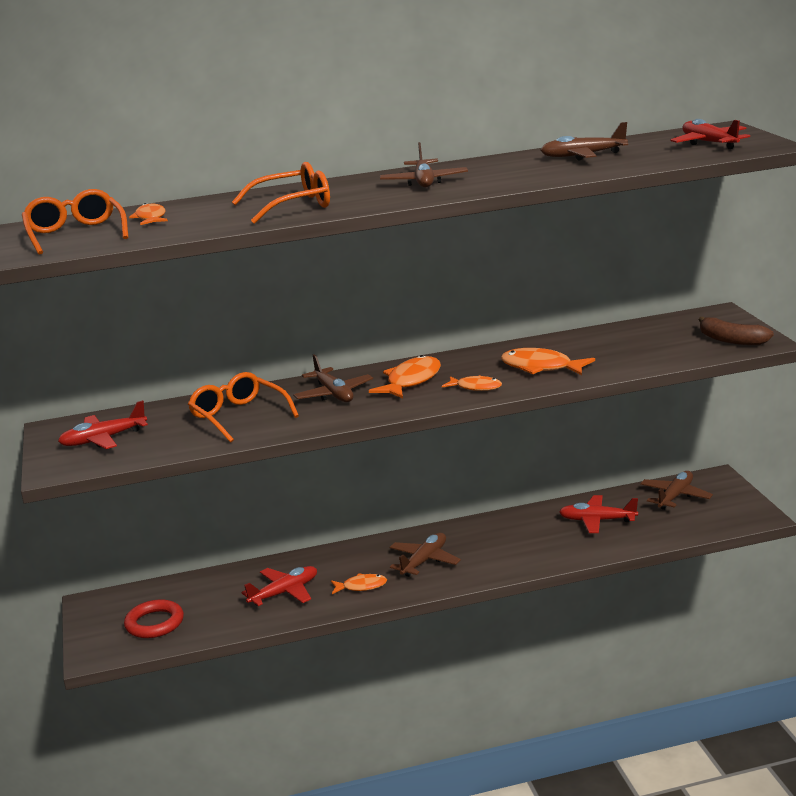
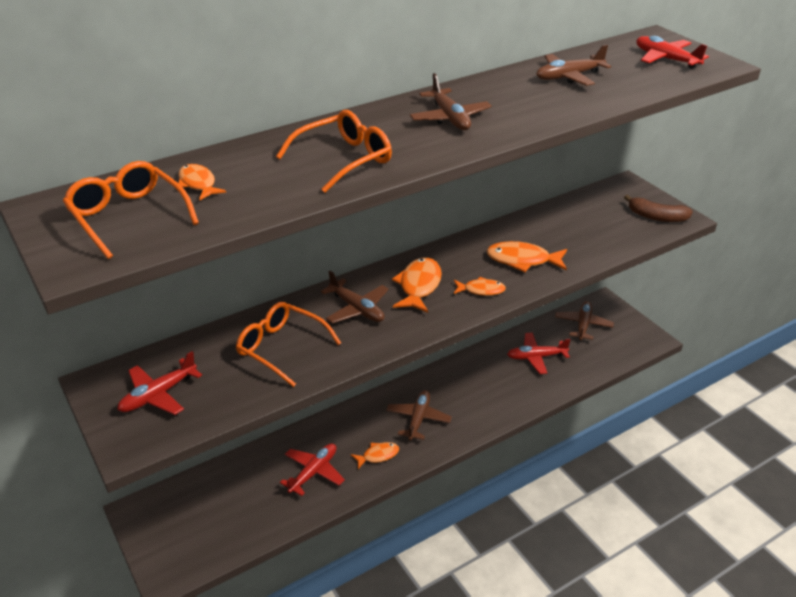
camera: 20 degrees left, 15 degrees up
(154, 623) = (209, 527): red ring -> none

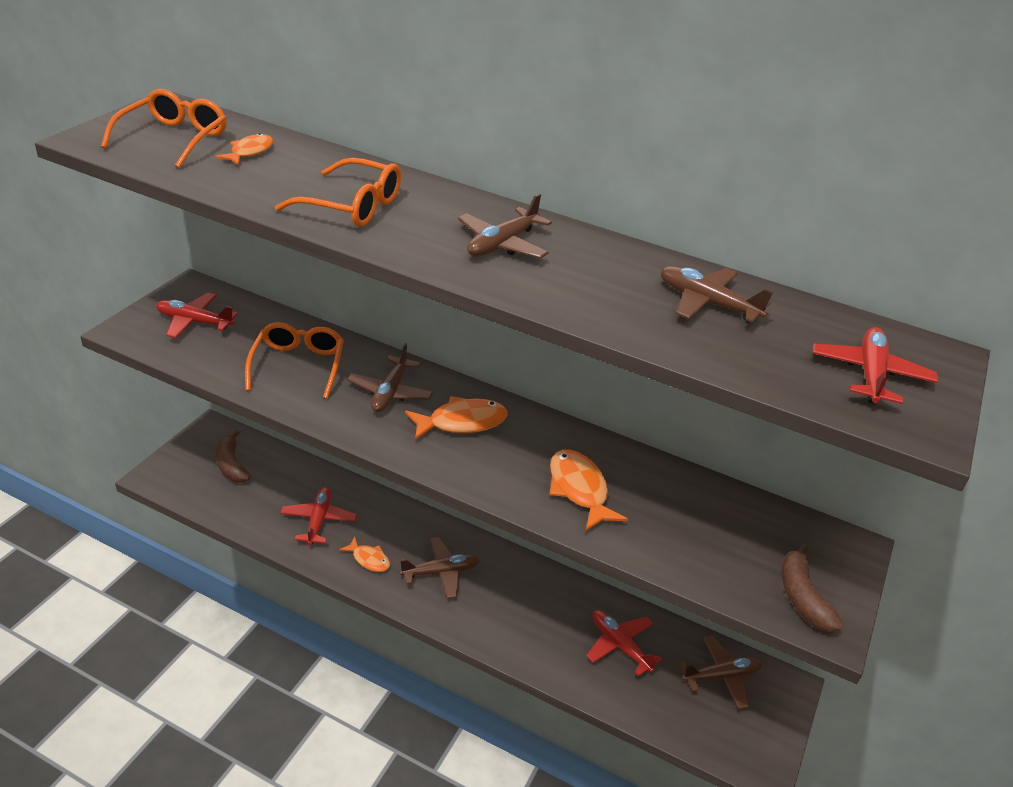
camera: 55 degrees right, 0 degrees up
(198, 511) = (231, 465): none -> brown banana
(313, 472) = (318, 520): red plane -> red plane turned 90 degrees counterclockwise
(481, 290) = (492, 471): orange fish -> none

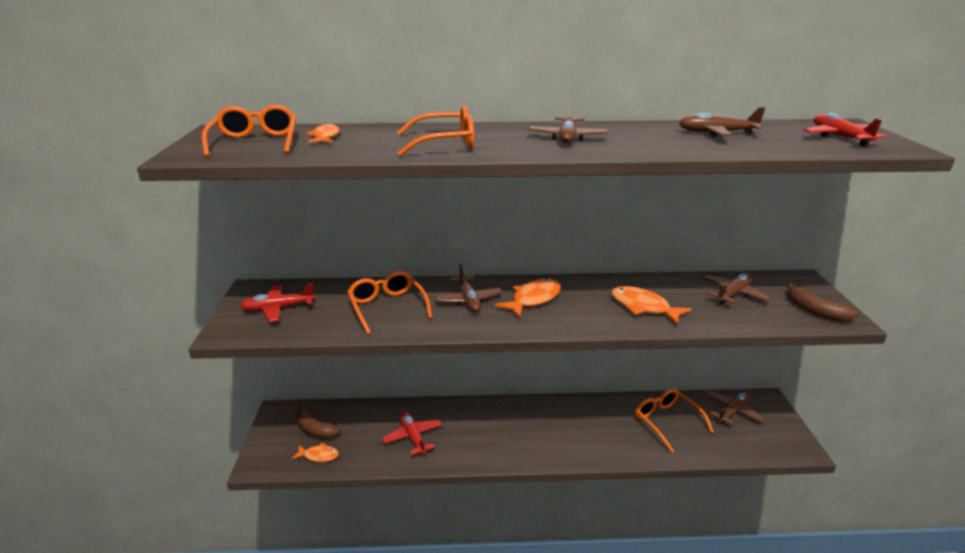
camera: 25 degrees left, 10 degrees down
(369, 559) = (471, 445): orange fish -> orange fish (319, 456)
(441, 572) = (524, 431): brown plane -> brown plane (733, 294)
(620, 645) = (666, 422): red plane -> orange glasses

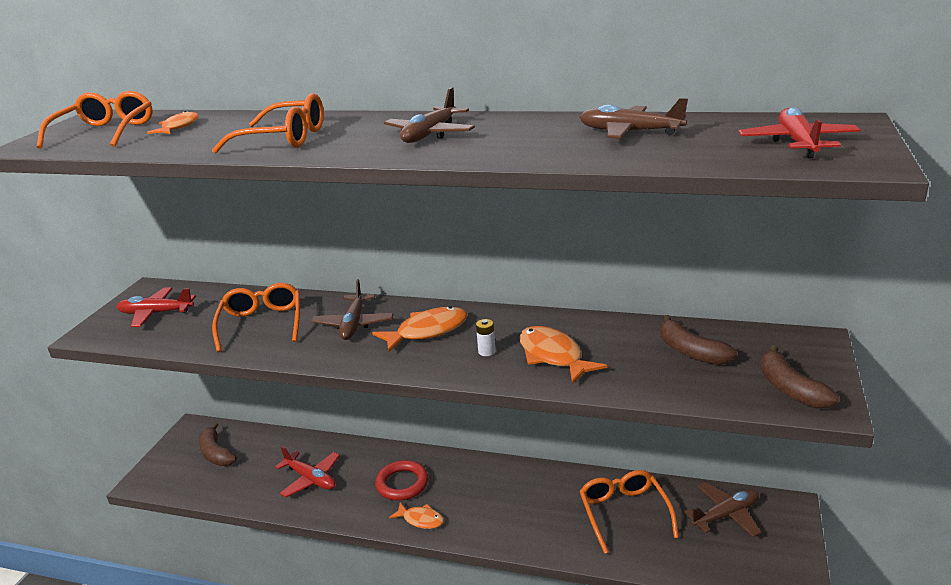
camera: 20 degrees right, 0 degrees up
(319, 456) = (205, 483): orange fish -> orange fish (420, 519)
(413, 437) = (311, 479): red plane -> red plane turned 135 degrees clockwise
(491, 428) = (402, 484): none -> red ring
(592, 309) = (486, 351): none -> white battery
(733, 294) = (691, 352): brown plane -> brown banana

